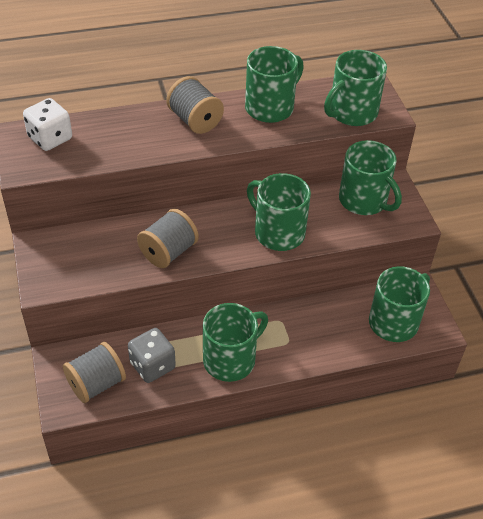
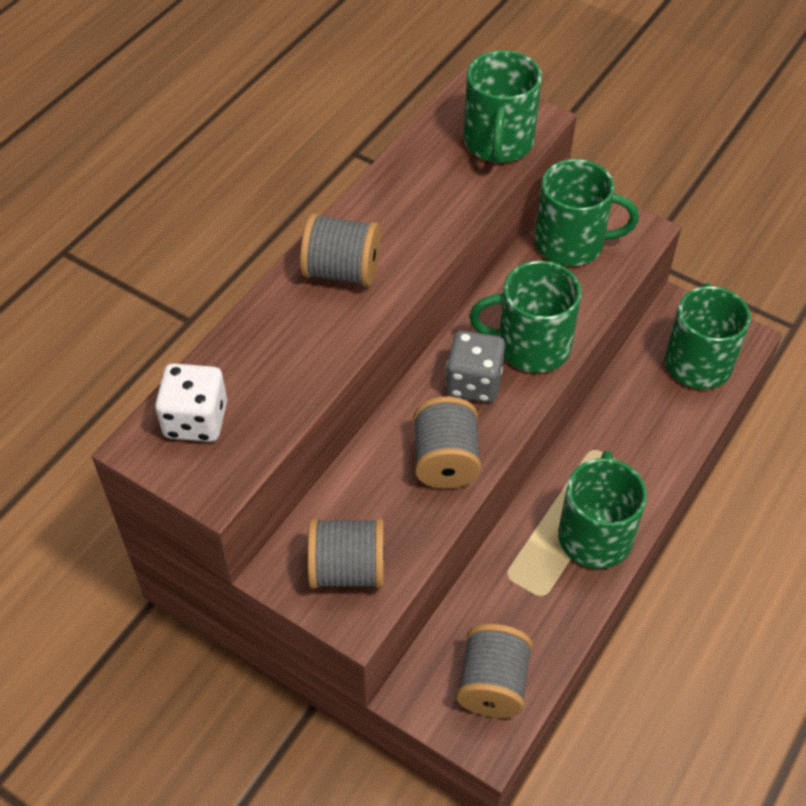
camera: 40 degrees left, 5 degrees up
(65, 264) = (348, 569): none -> grey spool
(152, 365) = (526, 610): grey dice -> grey dice (474, 382)
(270, 107) = (405, 195): green mug -> none

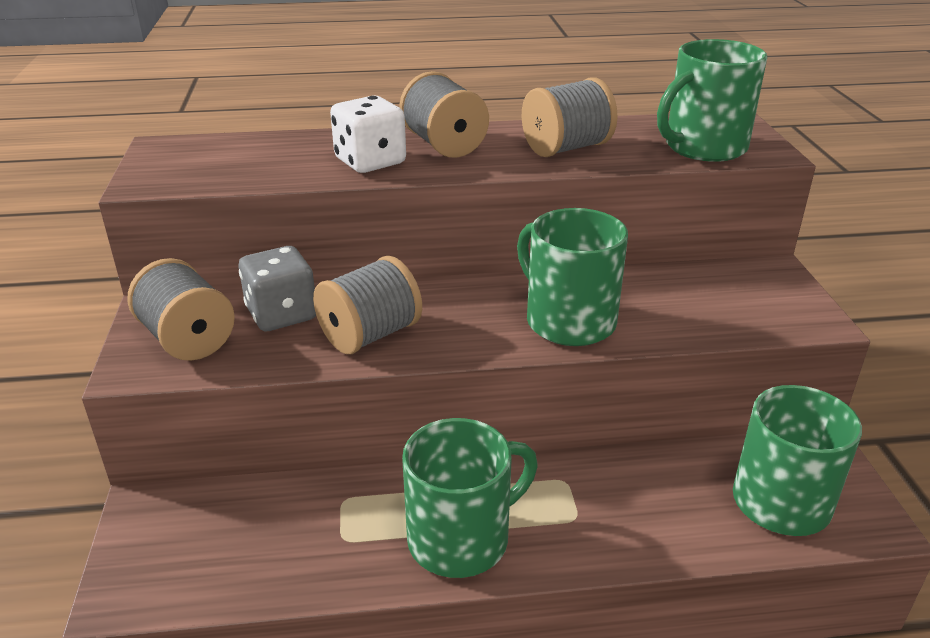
camera: 50 degrees right, 20 degrees down
(196, 420) = (209, 153): white dice -> white dice (370, 162)
(474, 382) = (479, 310): grey dice -> grey dice (282, 314)
(492, 684) = (198, 558): grey spool -> grey spool (566, 148)
(572, 243) = (723, 288): green mug -> none

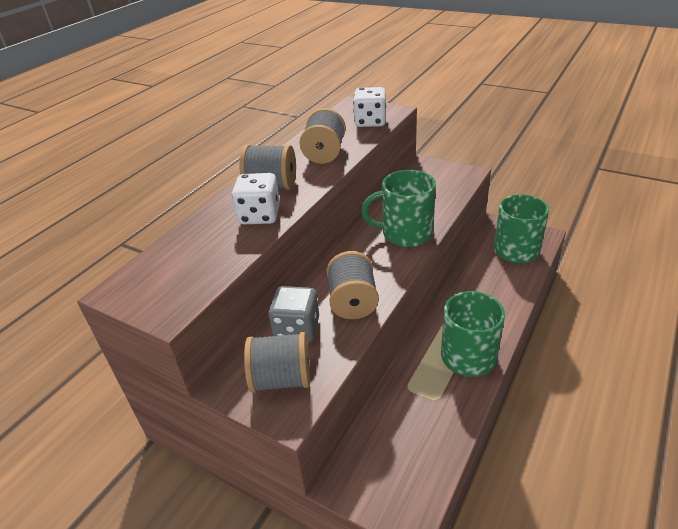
camera: 50 degrees left, 5 degrees up
(703, 148) = (370, 122): green mug -> white dice

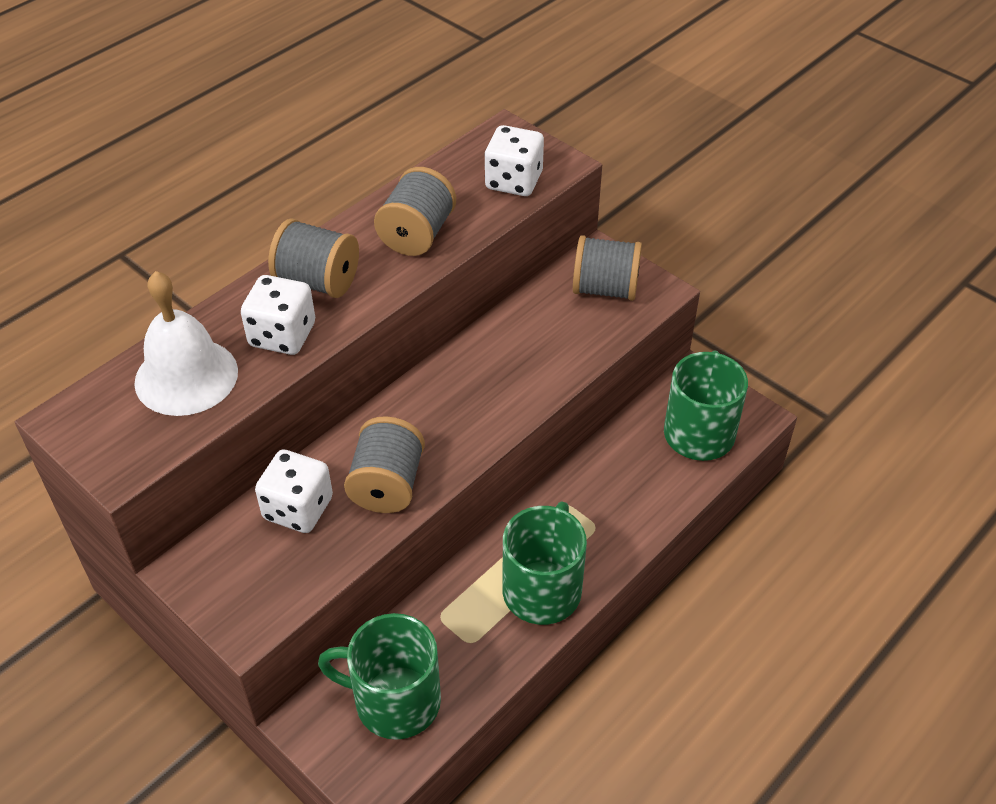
camera: 10 degrees right, 10 degrees up
(200, 249) = (186, 376): none -> white bell
(282, 379) = (254, 577): grey spool -> grey spool (605, 289)
(297, 329) = (298, 508): grey dice -> white dice
(405, 233) = (509, 386): green mug -> green mug (394, 701)

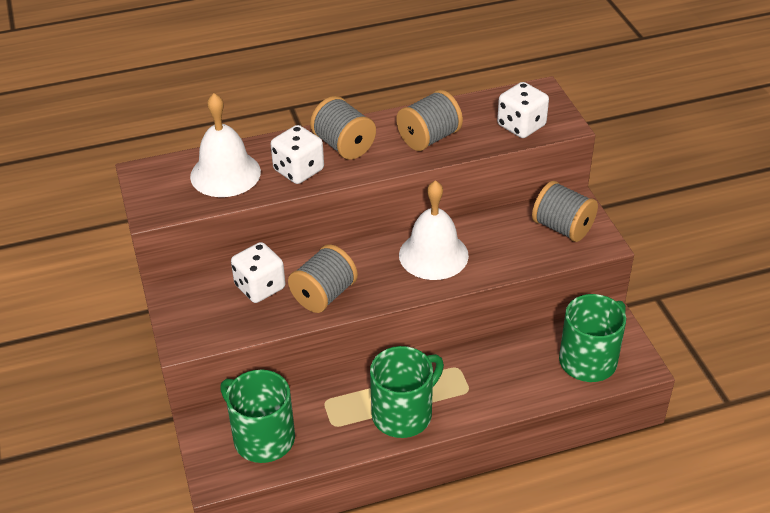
camera: 30 degrees right, 5 degrees down
(484, 379) = (433, 255): none -> white bell

